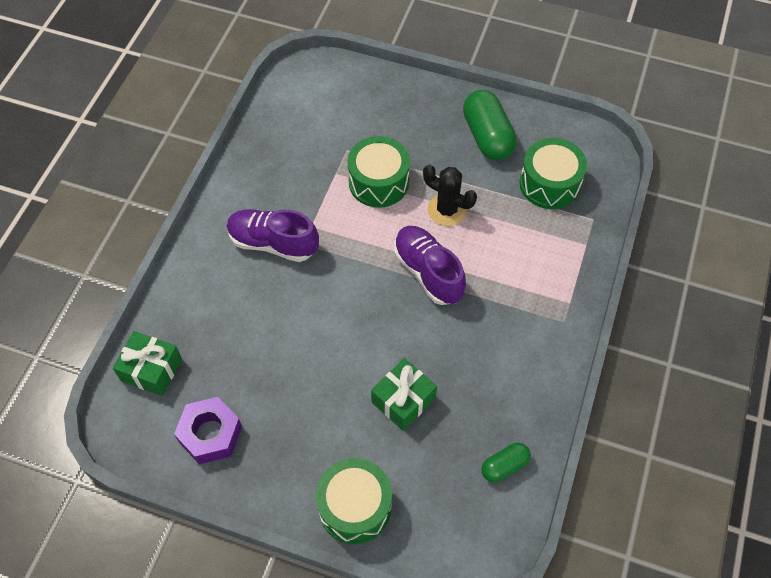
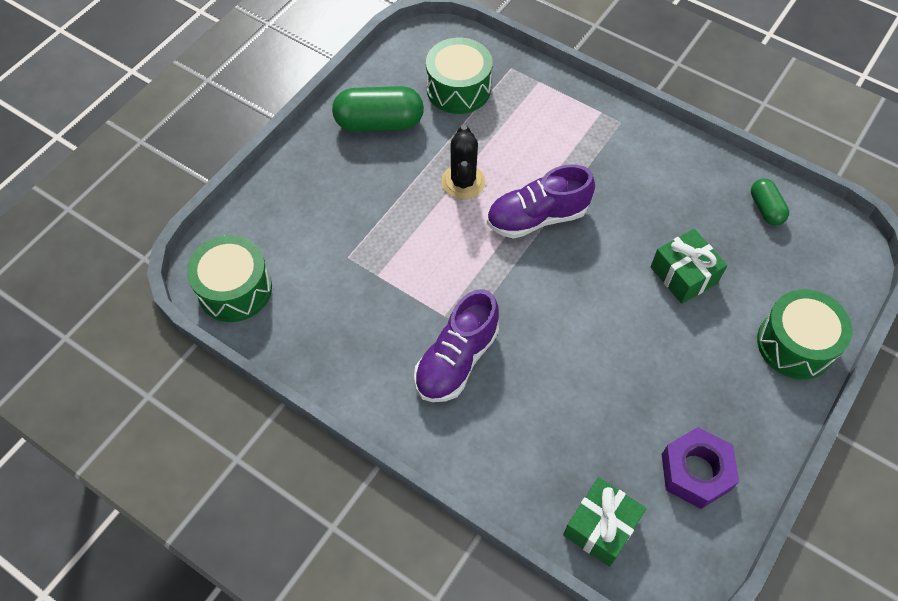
camera: 75 degrees left, 0 degrees up
(378, 182) = (405, 235): green drum -> green drum (235, 289)
(447, 210) = (463, 182): black cactus -> black cactus turned 45 degrees counterclockwise

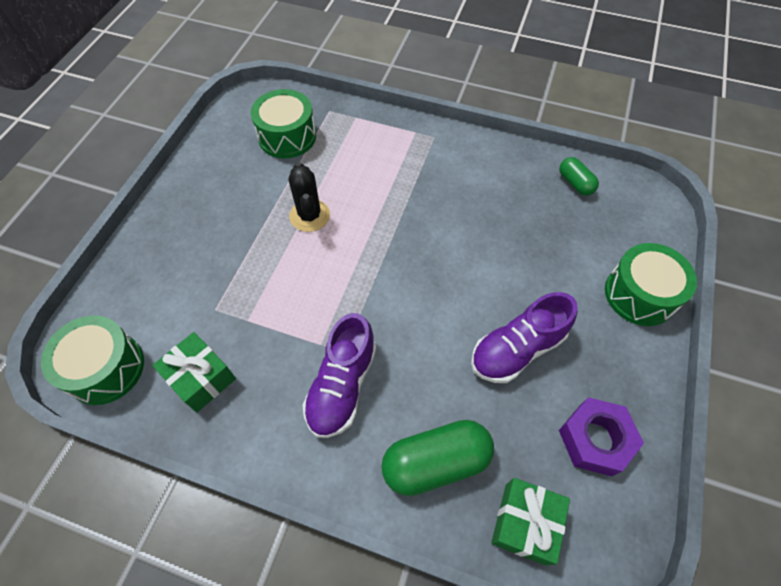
camera: 15 degrees left, 0 degrees up
(379, 123) = (221, 179): green capsule -> green capsule (436, 462)
(537, 217) = (384, 233): purple shoe -> purple shoe (517, 349)
(684, 275) = (526, 255): green gift -> green gift (201, 378)

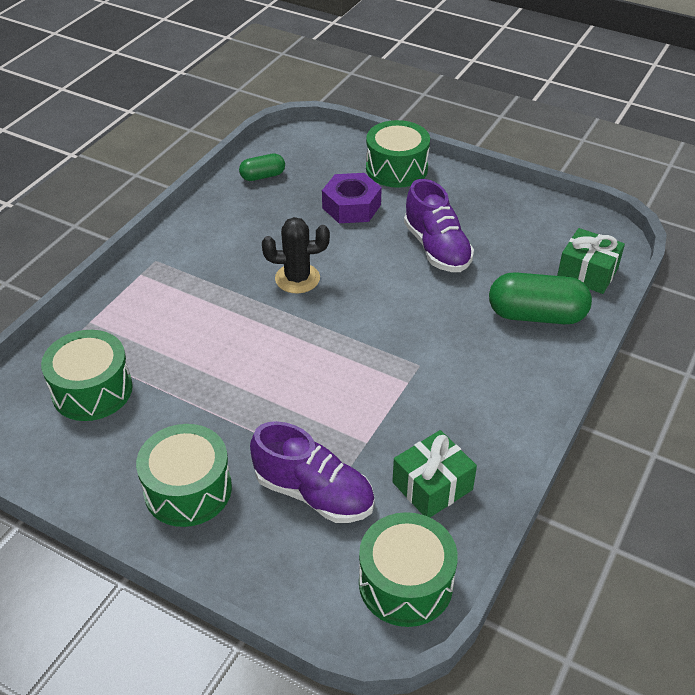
camera: 80 degrees left, 15 degrees down
(198, 211) = (188, 489): none -> green drum
(309, 216) = (234, 378): black cactus -> black cactus (297, 278)
(342, 386) = (456, 369): purple shoe -> purple shoe (314, 493)
(436, 462) = (536, 315): green capsule -> green capsule turned 75 degrees counterclockwise
(595, 439) = (523, 222): purple nut -> purple nut (351, 206)

